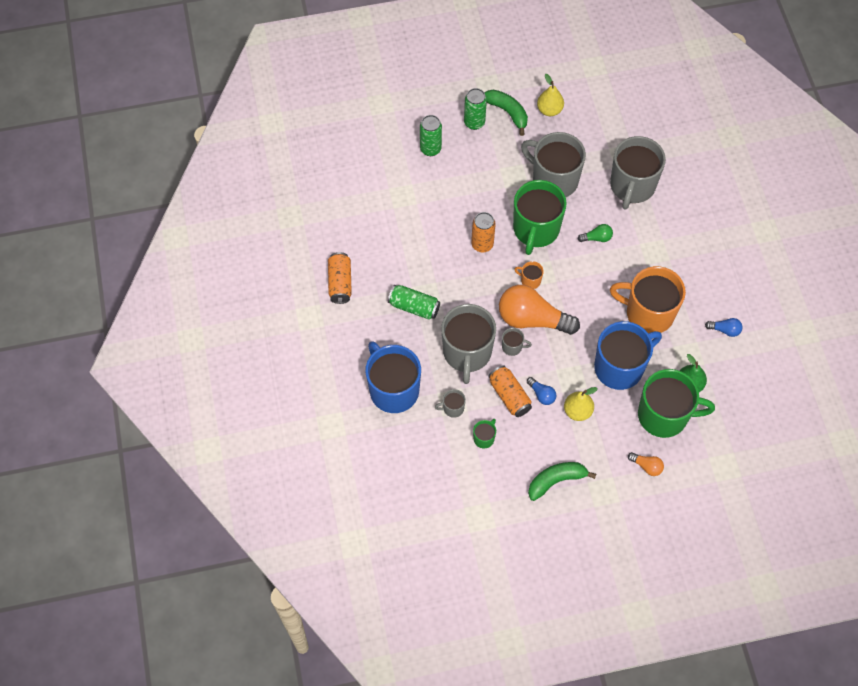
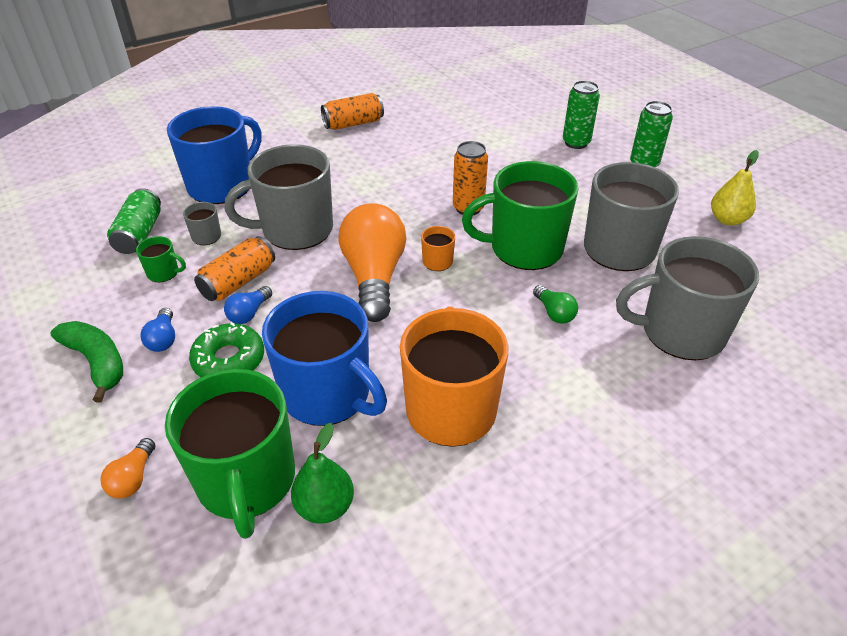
camera: 70 degrees right, 20 degrees down
(414, 307) = (345, 176): green can -> green can (139, 234)
(507, 112) = (686, 186): green banana -> none
(512, 347) = (320, 268): grey mug -> none
(577, 411) = (229, 360): yellow pear -> green donut
(724, 330) = (472, 541): blue light bulb -> blue light bulb (163, 339)

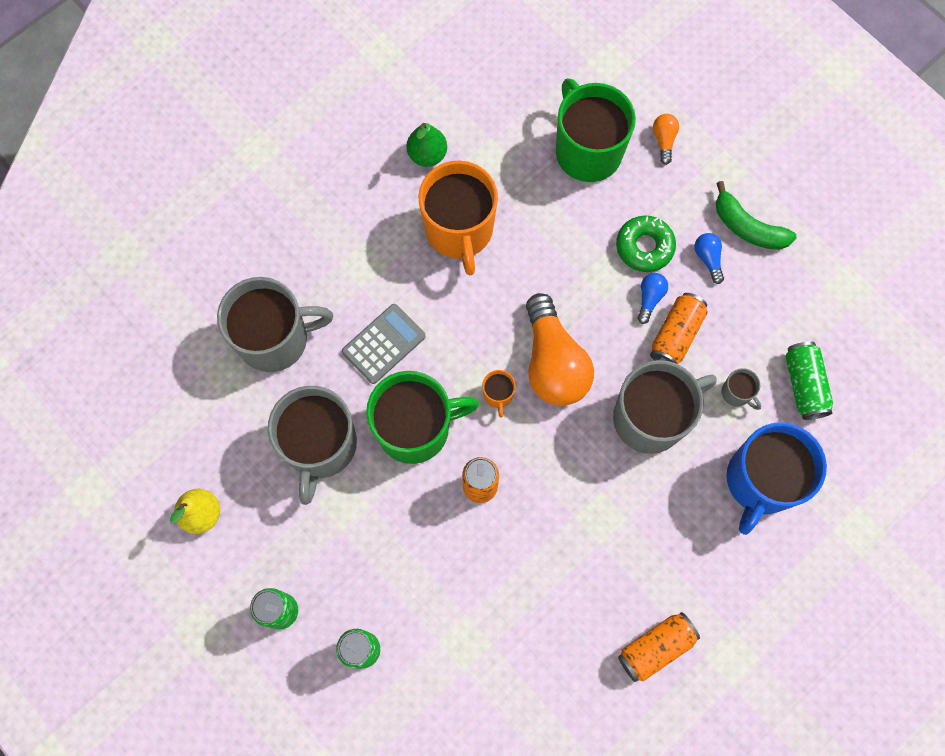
camera: 170 degrees right, 30 degrees up
(164, 273) = (750, 335): green mug -> none
(325, 506) = (529, 142): green pear -> green pear (427, 155)
(328, 394) = (555, 228): blue mug -> none
(554, 313) = (383, 344): green light bulb -> grey calculator

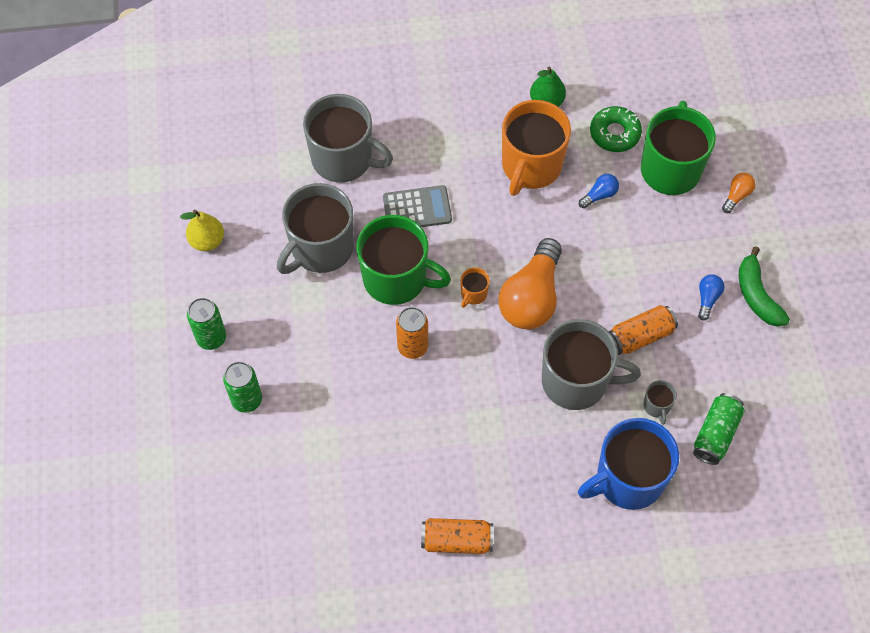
camera: 35 degrees right, 10 degrees down
(644, 247) = (663, 260): green donut -> green donut (614, 133)
(649, 298) = (639, 298): blue light bulb -> blue light bulb (599, 195)

